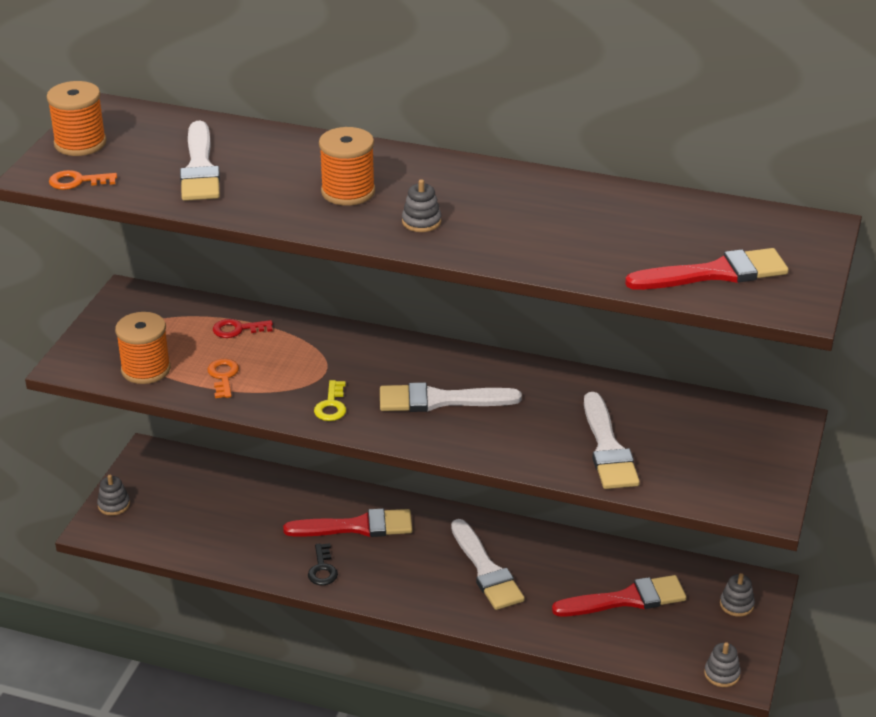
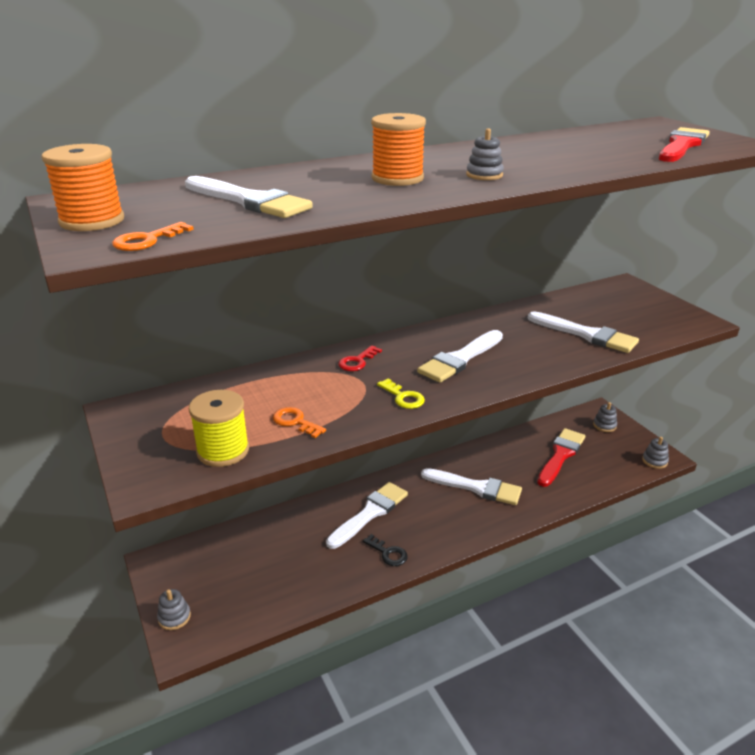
camera: 45 degrees left, 5 degrees down
(146, 369) = (223, 451): orange spool -> yellow spool
(238, 329) = (253, 389): red key -> red key (357, 361)
(357, 526) = (370, 513): red brush -> white brush

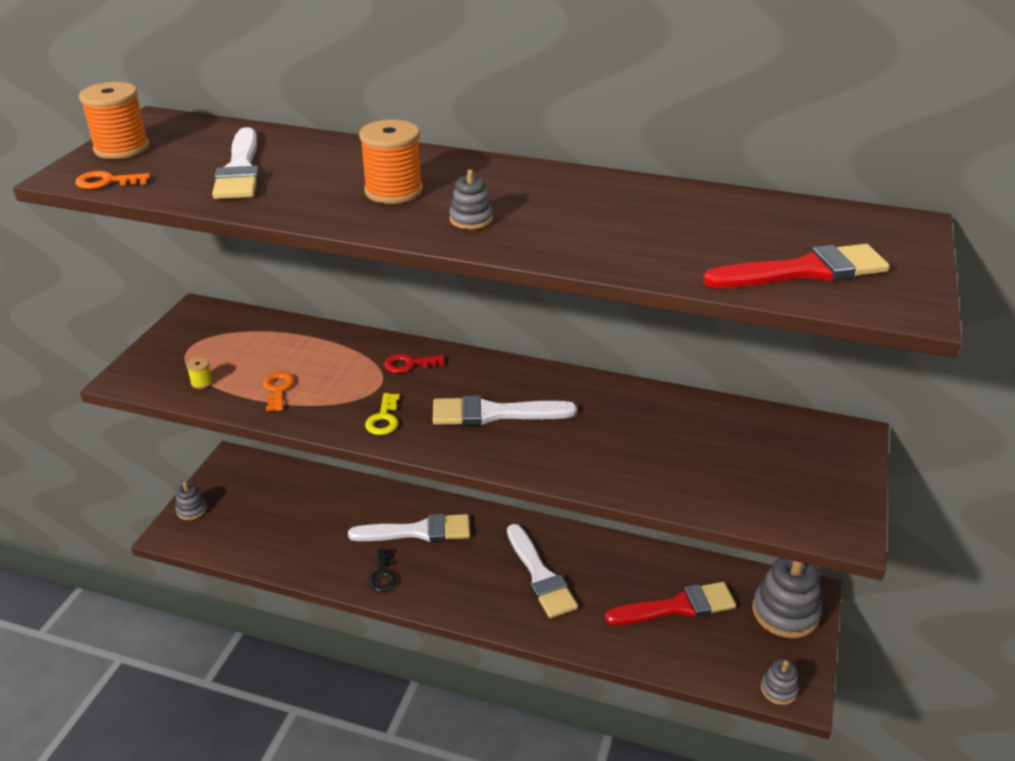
camera: 45 degrees right, 5 degrees up
(223, 451) = (202, 382): yellow spool -> yellow spool, size x0.44
(586, 334) = (668, 464): white brush -> none
(604, 425) = (785, 612): grey stacking toy -> grey stacking toy, size x1.98

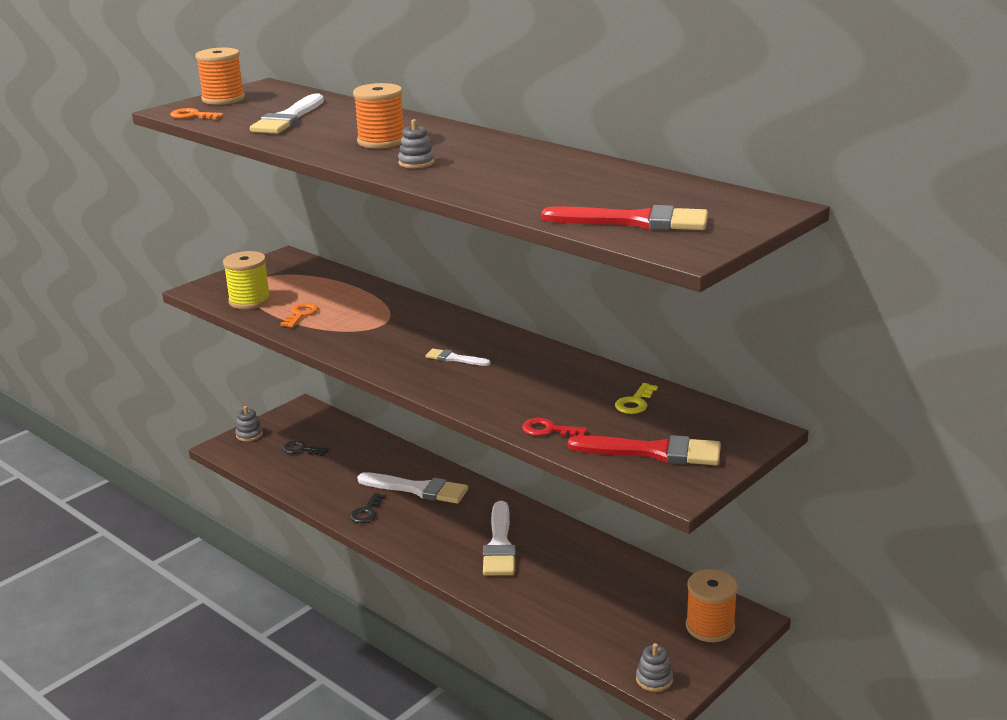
camera: 25 degrees right, 10 degrees down
(202, 382) = (249, 301): yellow spool -> yellow spool, size x2.29
(263, 514) = (301, 449): none -> black key
(384, 419) = (364, 346): yellow key -> yellow key (635, 402)
(409, 364) = (416, 316): red key -> red key (549, 430)
(494, 413) = (454, 359): white brush -> white brush, size x0.51
(677, 606) = (607, 596): red brush -> red brush (654, 452)
(785, 612) = (710, 627): grey stacking toy -> orange spool

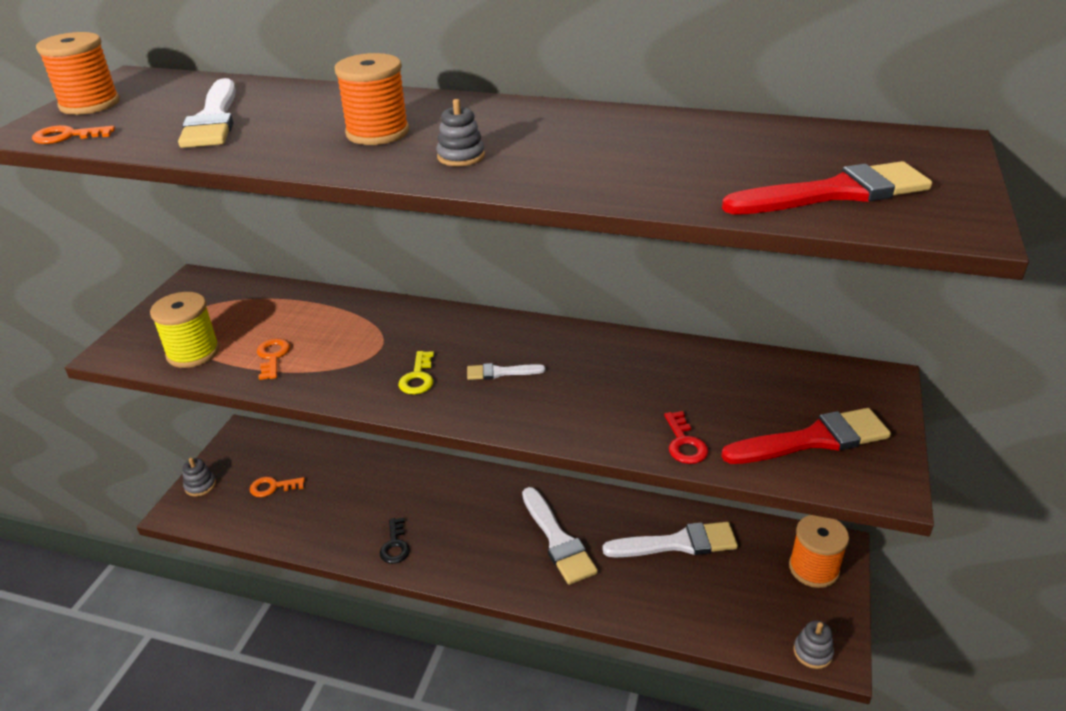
camera: 25 degrees left, 10 degrees up
(301, 449) = (273, 487): black key -> orange key
(418, 489) = (431, 498): white brush -> white brush (677, 543)
(549, 430) = (684, 443): red key -> red key turned 90 degrees counterclockwise
(635, 402) = (735, 379): yellow key -> yellow key (418, 377)

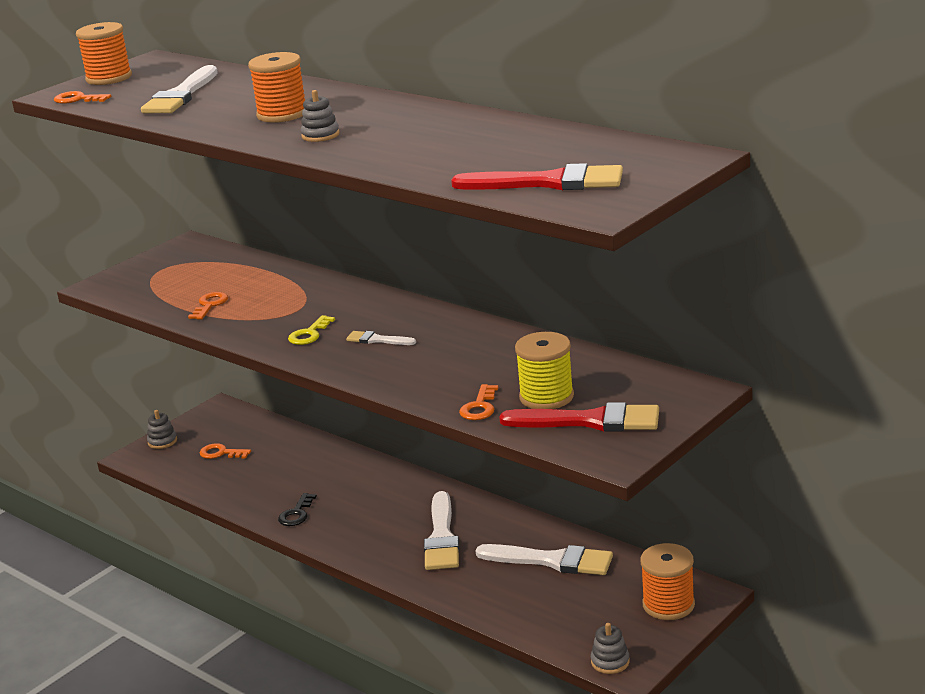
camera: 25 degrees right, 10 degrees down
(193, 353) = (153, 294): yellow spool -> yellow spool (546, 397)
(684, 443) = (480, 407): red key -> orange key

